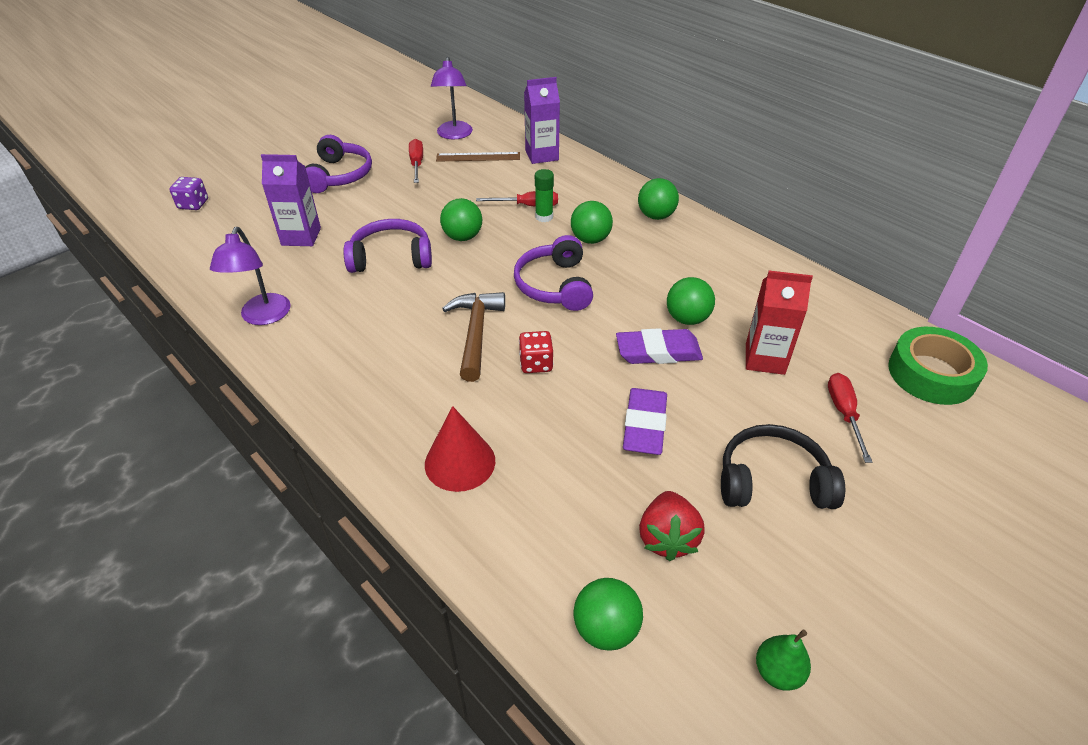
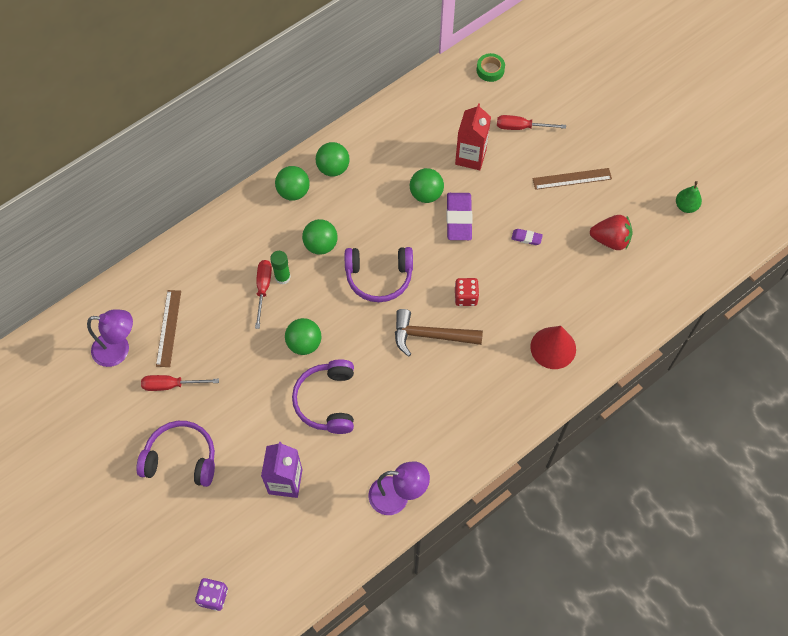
camera: 85 degrees left, 20 degrees up
(541, 155) = (176, 271): purple carton -> none
(606, 629) = (665, 278): green ball -> green ball (333, 168)
(644, 425) = (526, 238): purple eraser -> purple eraser, size x0.49
(772, 481) = (572, 179): black headphones -> brown ruler
(931, 374) = (490, 70): green tape -> green tape, size x0.53

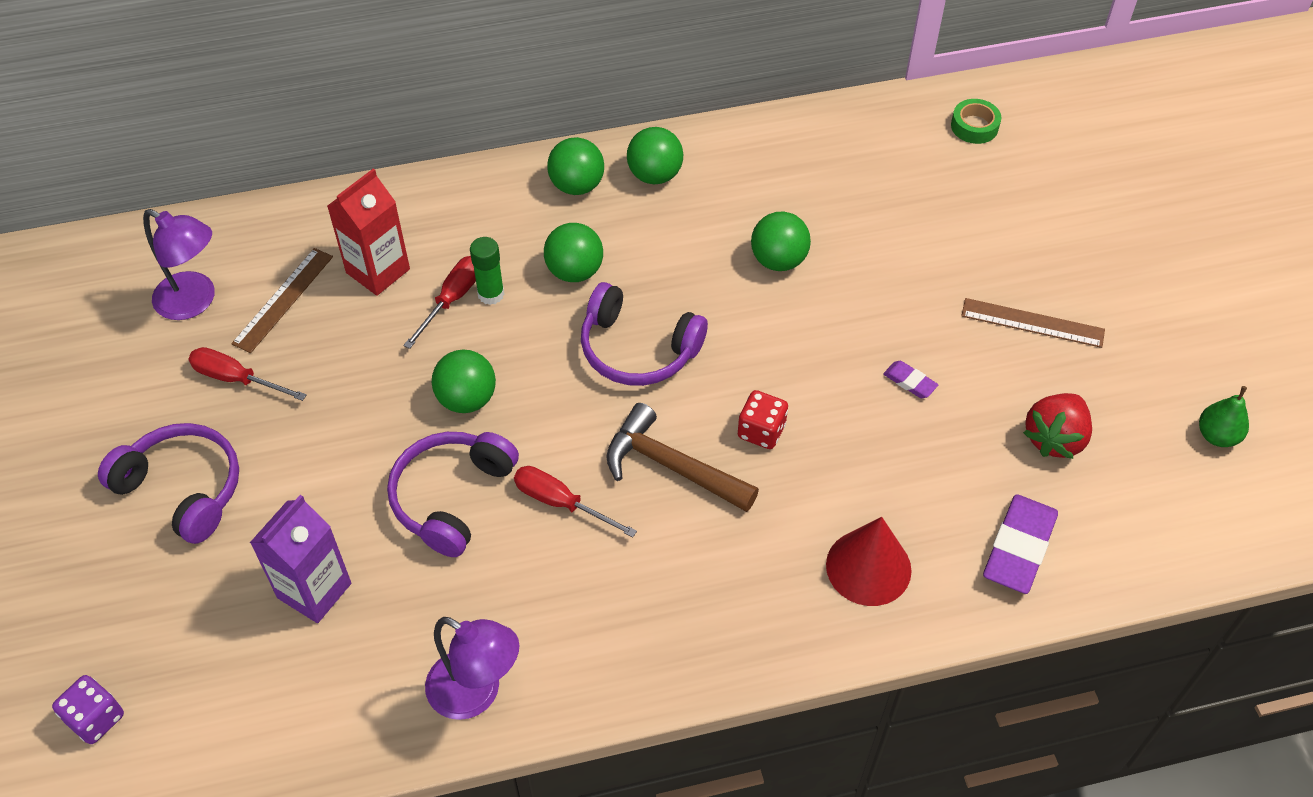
camera: 25 degrees right, 10 degrees down
(459, 218) = (812, 313): purple eraser -> purple eraser (1019, 547)
(470, 157) = (879, 233): red carton -> red carton (378, 271)
(521, 127) = (984, 220): red screwdriver -> red screwdriver (561, 503)
(610, 240) = (1054, 438): red strawberry -> red strawberry turned 90 degrees clockwise

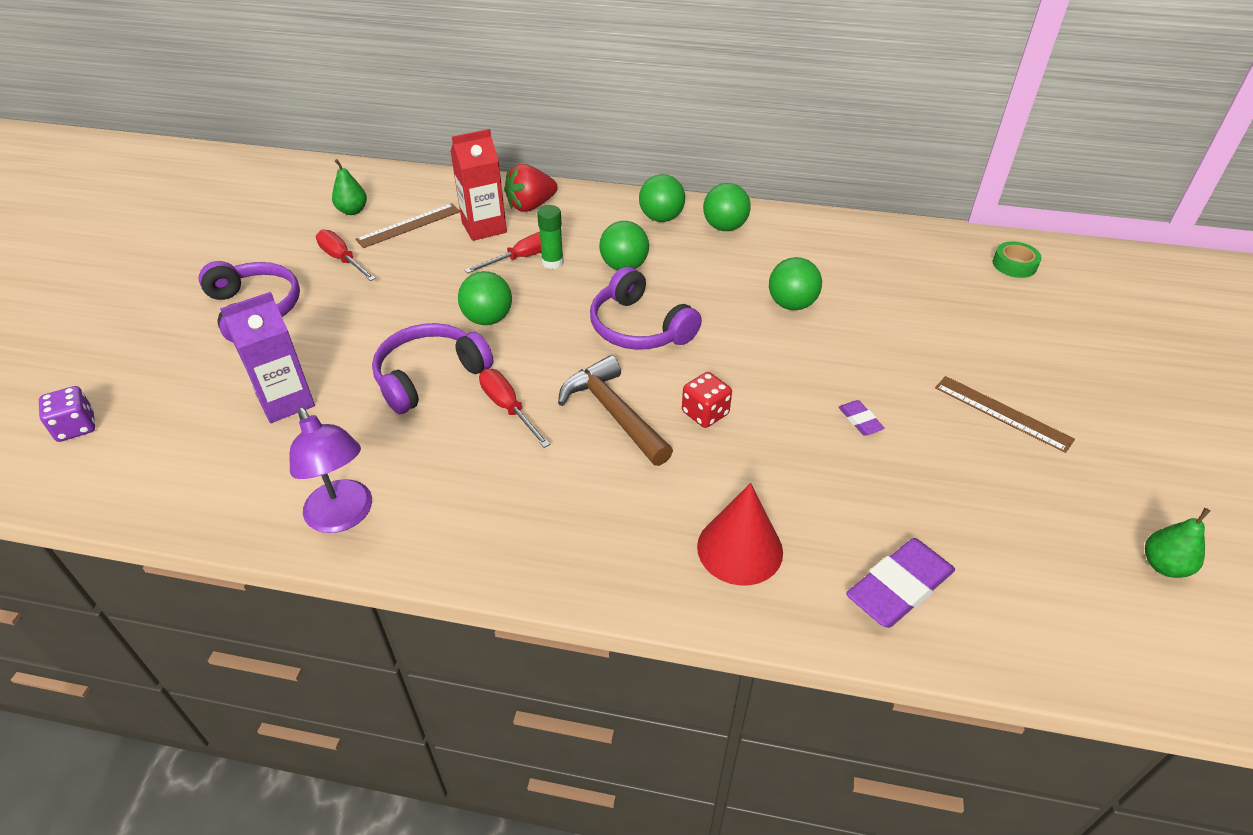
camera: 25 degrees right, 10 degrees down
(195, 301) = (352, 211): purple lamp -> green pear
(1054, 438) = (981, 509): red strawberry -> red strawberry (530, 206)

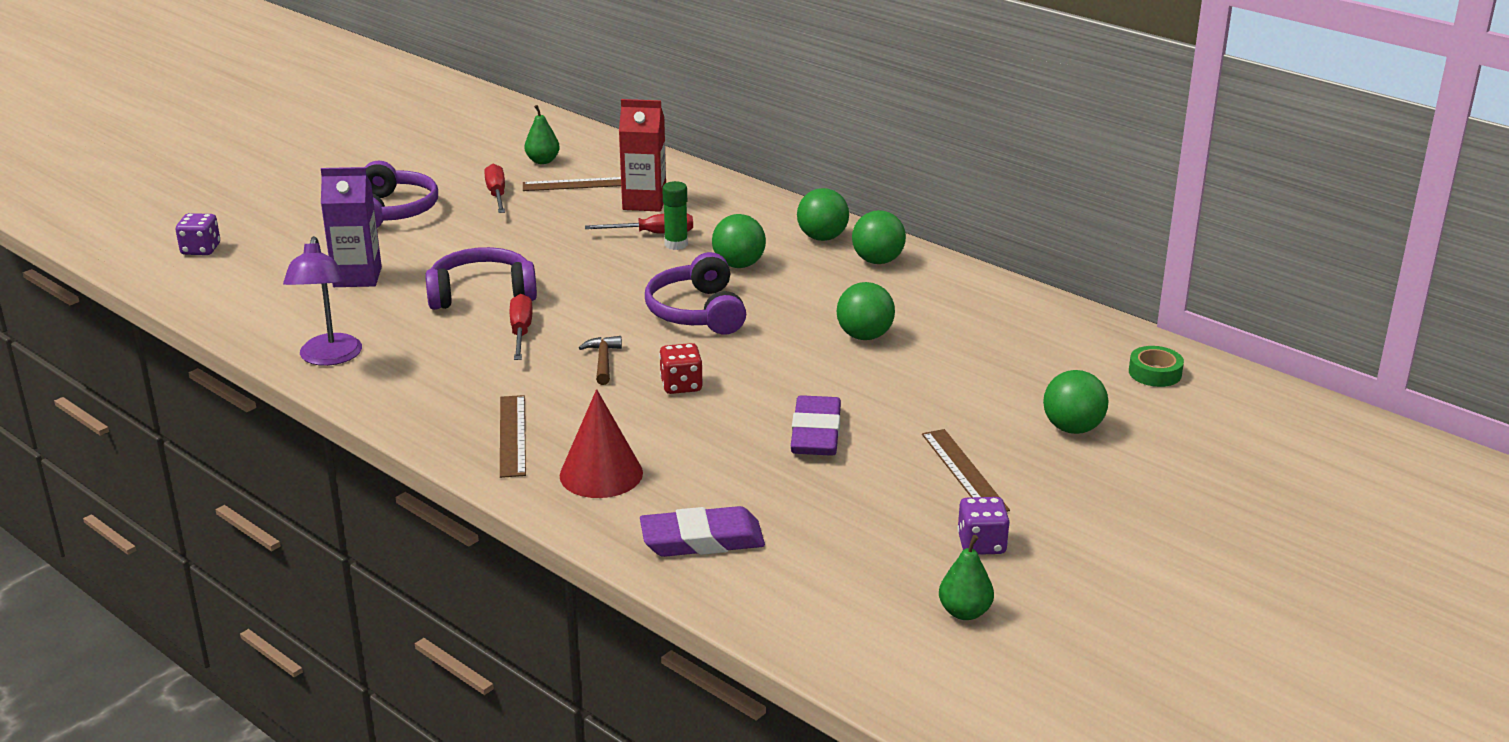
camera: 30 degrees right, 15 degrees down
(488, 319) = (572, 269): green ball -> green ball (1072, 428)
(530, 206) = (707, 197): red strawberry -> none
(613, 413) = (603, 361): brown hammer -> brown hammer, size x0.55
(616, 538) = (512, 435): none -> brown ruler
(860, 420) = (816, 433): purple eraser -> purple eraser, size x2.03
(1094, 484) = (981, 544): none -> purple dice

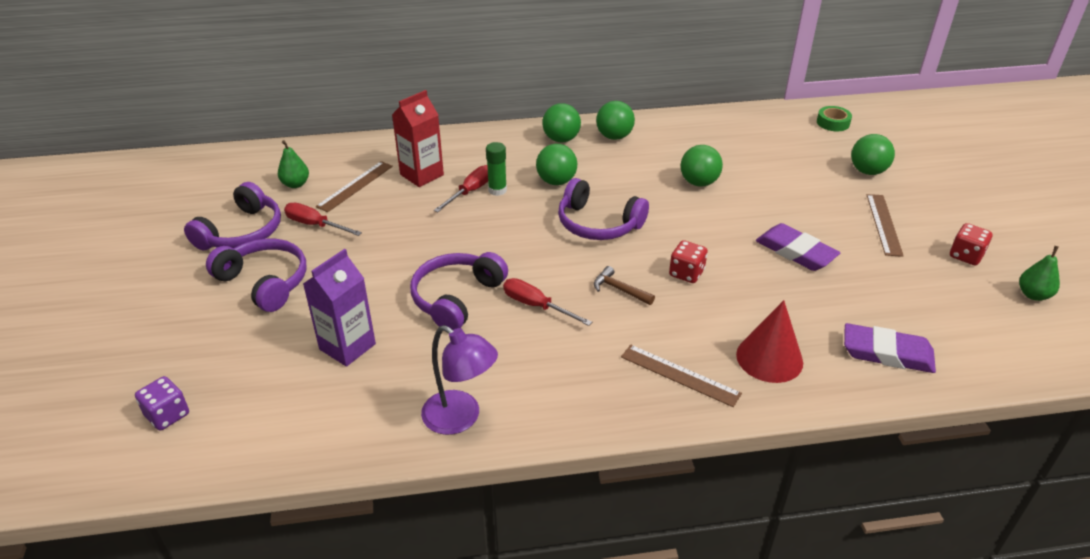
camera: 50 degrees left, 10 degrees up
(444, 173) = (242, 232): none -> purple headphones
(702, 540) = (887, 353): purple eraser -> purple eraser turned 75 degrees clockwise
(964, 471) = (884, 224): brown ruler -> brown ruler turned 75 degrees clockwise
(981, 544) = (966, 256): purple dice -> red dice

